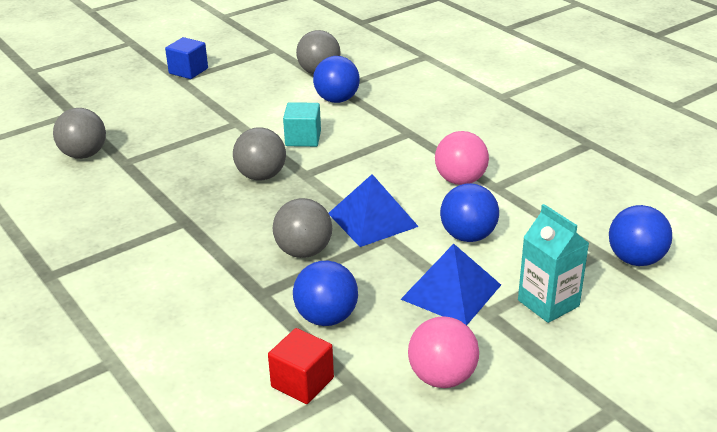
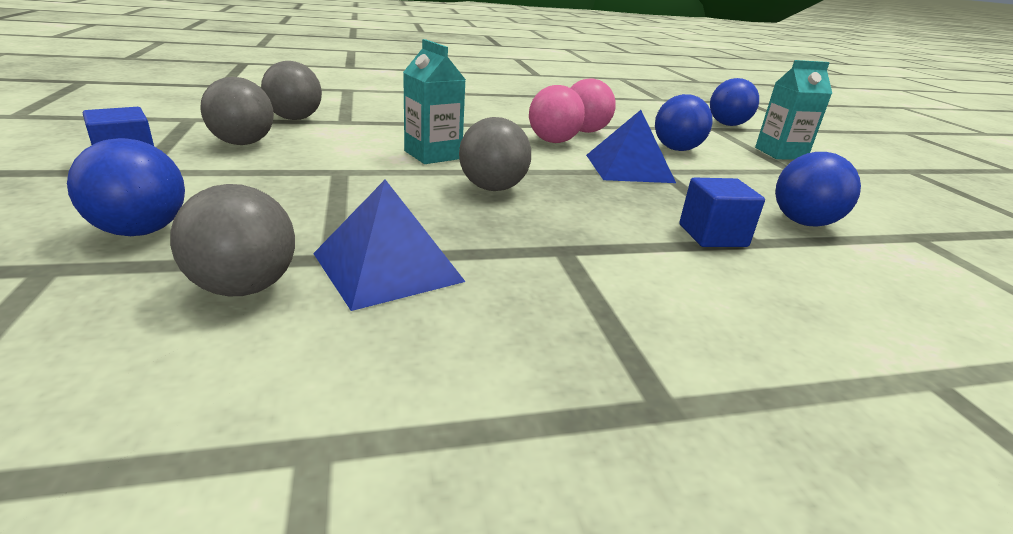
camera: 70 degrees left, 5 degrees down
(256, 274) = (712, 235): none -> blue cube
(302, 382) = (924, 258): red cube -> none
(303, 138) = (433, 155): turquoise cube -> turquoise carton
(304, 251) = (674, 205): grey ball -> grey ball (243, 143)
(337, 100) = (371, 127): blue ball -> blue ball (141, 231)
(442, 377) = (891, 203): pink ball -> pink ball (553, 141)
(451, 291) = (761, 172): blue pyramid -> blue pyramid (387, 267)

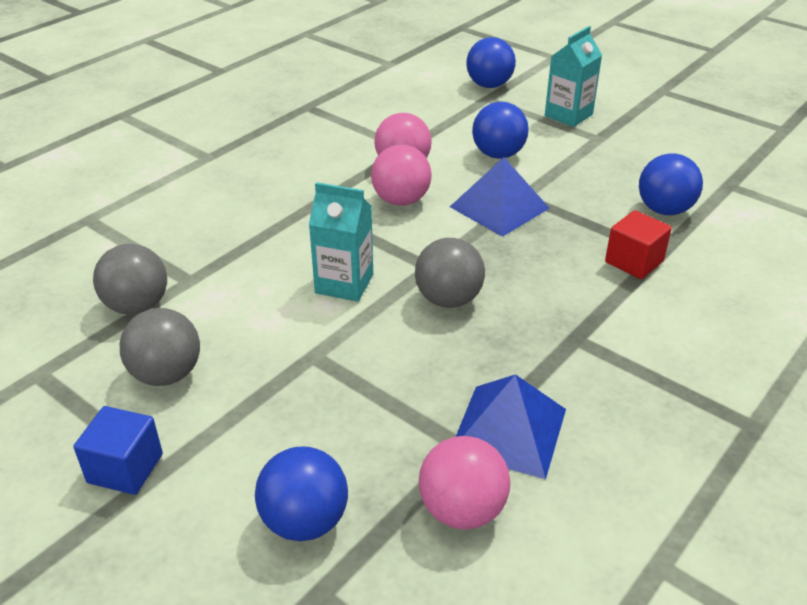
camera: 35 degrees left, 10 degrees up
(244, 287) = (462, 510): grey ball -> pink ball
(712, 235) = (634, 262): blue cube -> red cube

